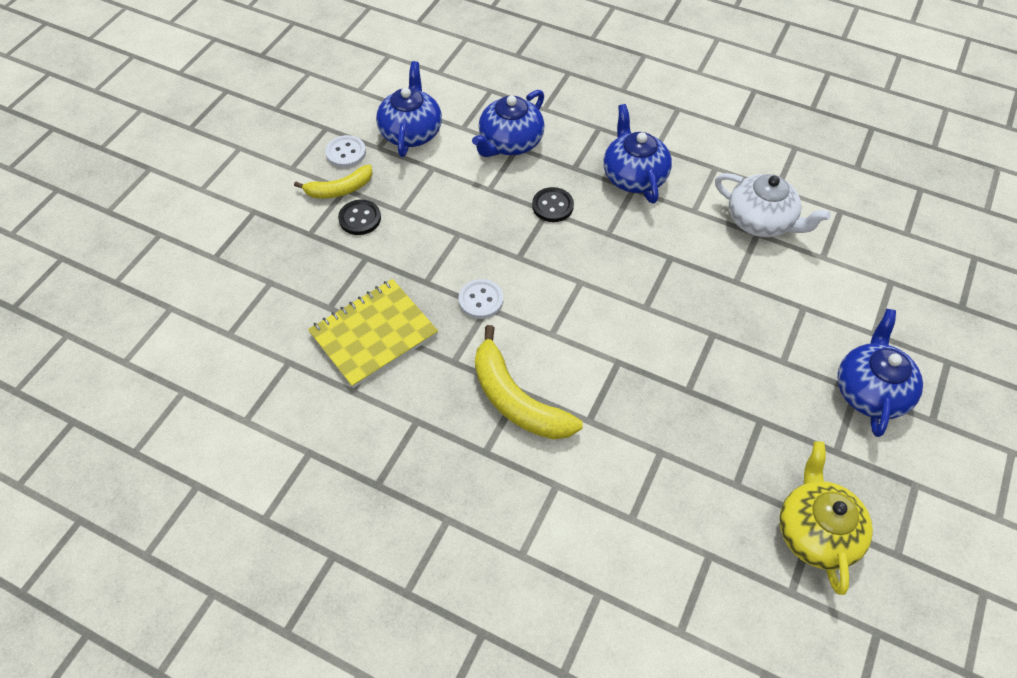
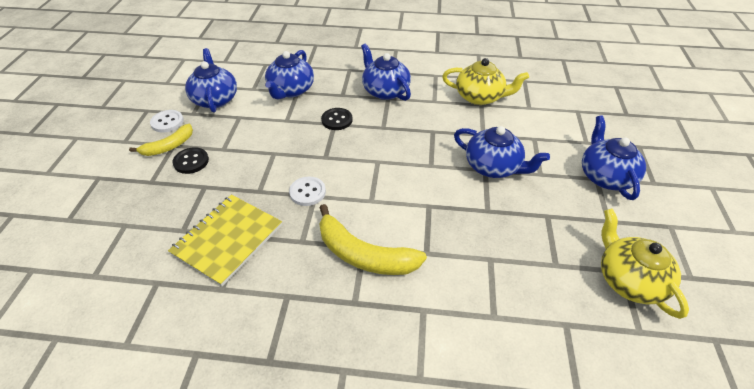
camera: 20 degrees left, 10 degrees down
(725, 333) = (493, 167): none -> blue teapot
(761, 221) = (480, 97): white teapot -> yellow teapot

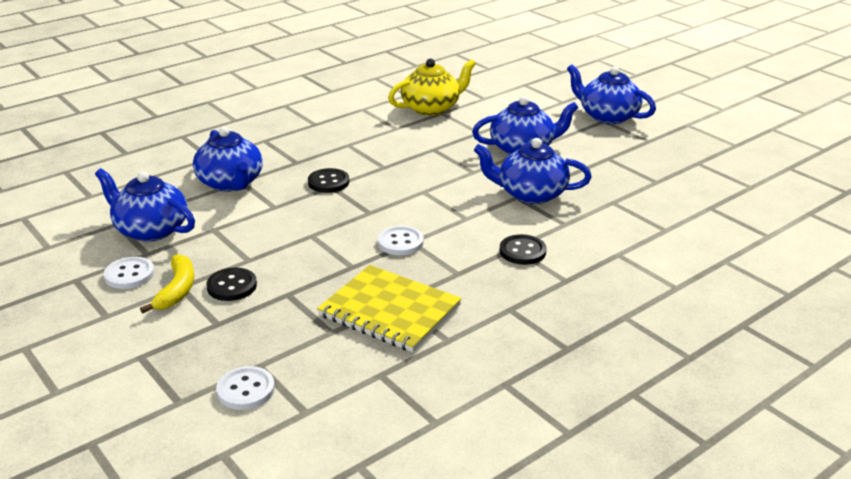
camera: 45 degrees left, 15 degrees down
(97, 236) = (246, 390): none -> white button
(227, 239) = (389, 311): yellow notebook -> yellow notebook turned 45 degrees counterclockwise
(364, 255) = (522, 251): yellow banana -> black button
(385, 91) = (335, 140): blue teapot -> blue teapot (530, 194)
(628, 280) = (707, 165): yellow teapot -> none

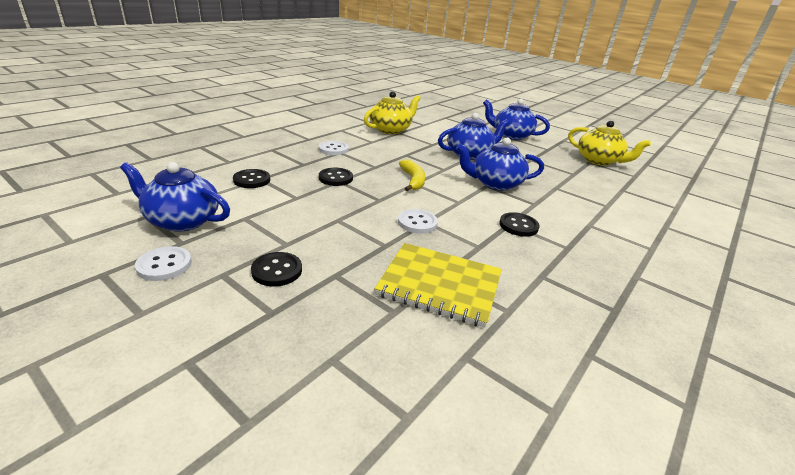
camera: 15 degrees left, 0 degrees up
(177, 290) = (219, 278): yellow banana -> yellow banana (413, 180)
(231, 183) = (252, 180): blue teapot -> black button
(246, 390) = (327, 395): white button -> white button (333, 149)
(715, 161) = (599, 160): none -> yellow teapot

